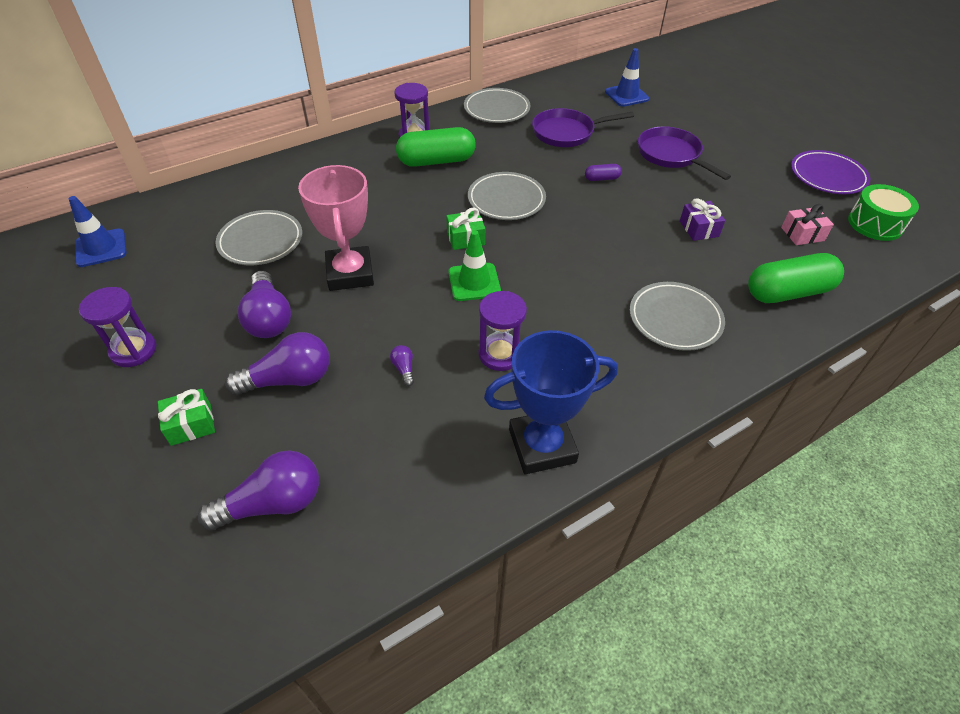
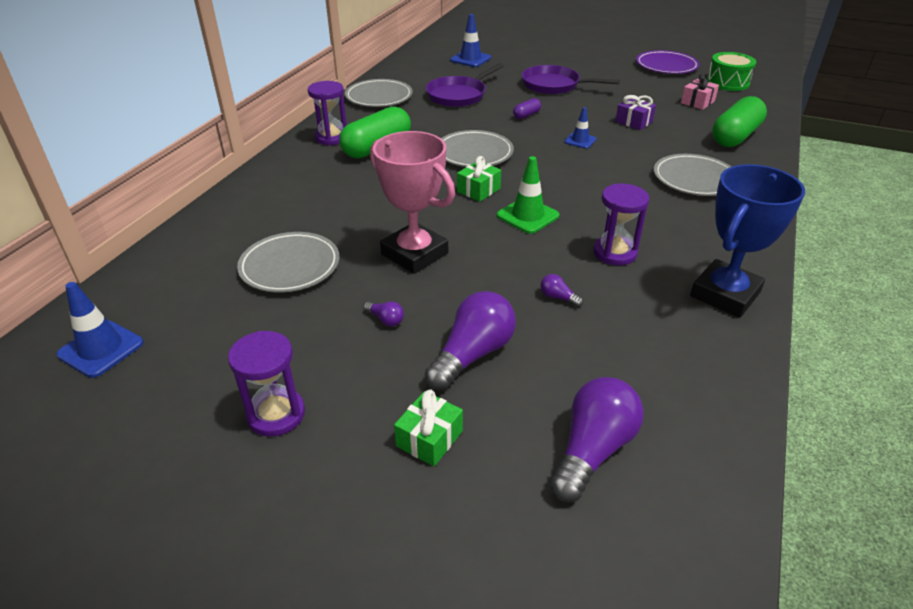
camera: 35 degrees left, 10 degrees down
(269, 318) = (385, 320): purple light bulb -> purple light bulb, size x0.43
(617, 227) = (580, 141): none -> blue traffic cone

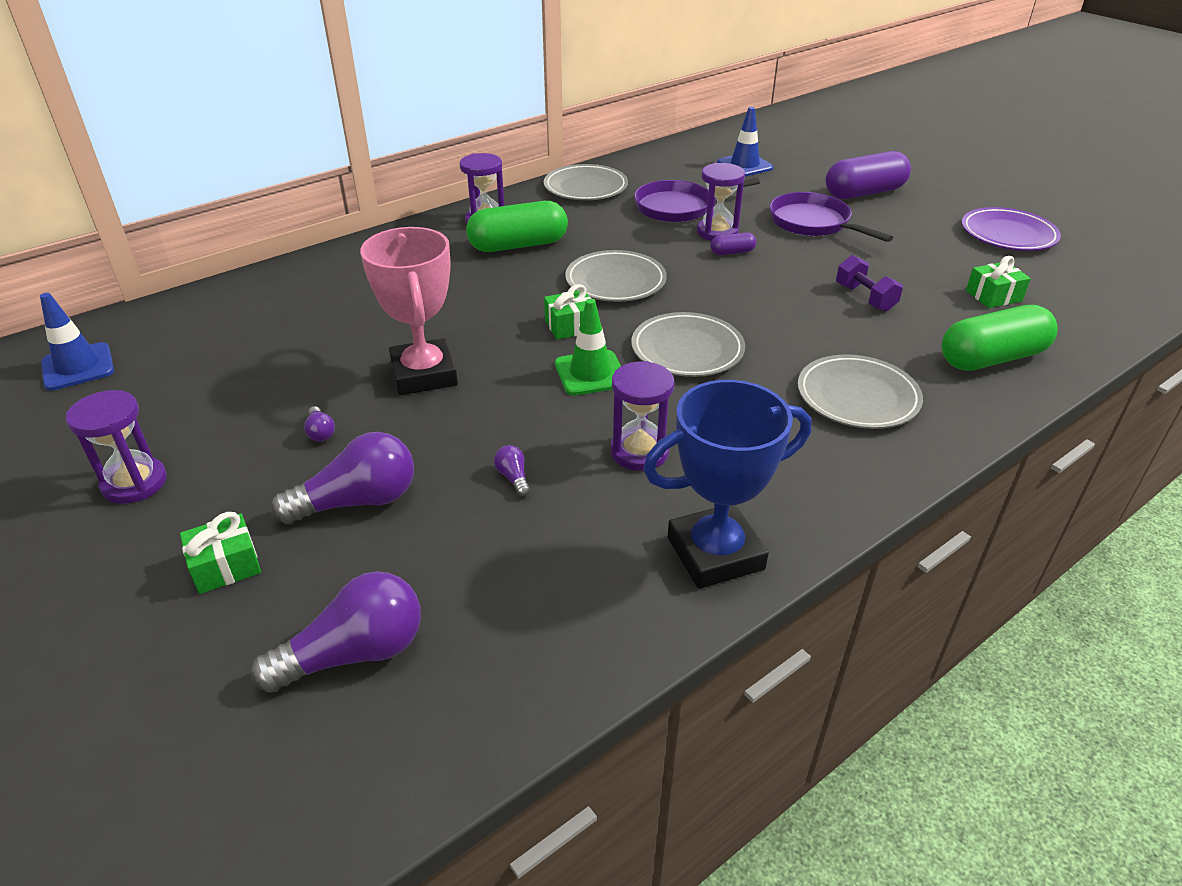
camera: 30 degrees right, 0 degrees up
(290, 266) = (298, 346): grey plate -> grey plate (687, 350)
(502, 105) = (717, 232): none -> purple hourglass
(562, 60) = (864, 193): none -> purple capsule
(580, 141) = (762, 302): blue traffic cone -> none
(633, 122) = (865, 298): purple gift -> purple dumbbell
(697, 102) = (993, 296): pink gift -> green gift
(727, 82) = (1078, 280): green drum -> none

